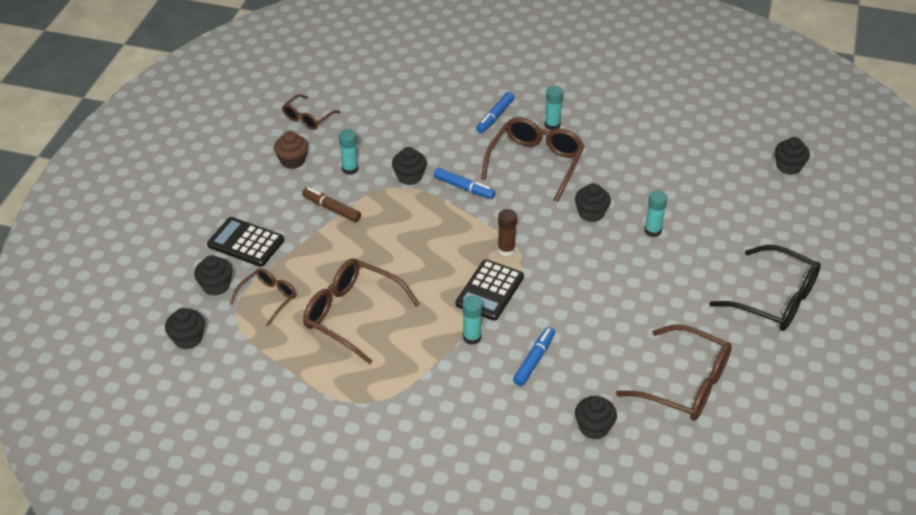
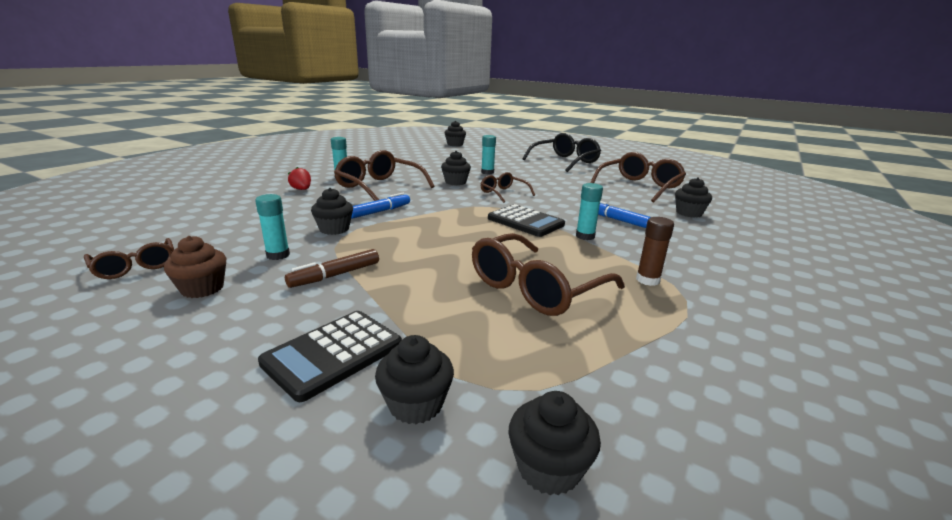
camera: 75 degrees left, 20 degrees down
(268, 298) = (476, 348): brown glasses -> brown glasses (503, 193)
(495, 117) = (302, 189): blue marker -> red strawberry
(506, 250) = (476, 209): brown glue stick -> brown glue stick (647, 280)

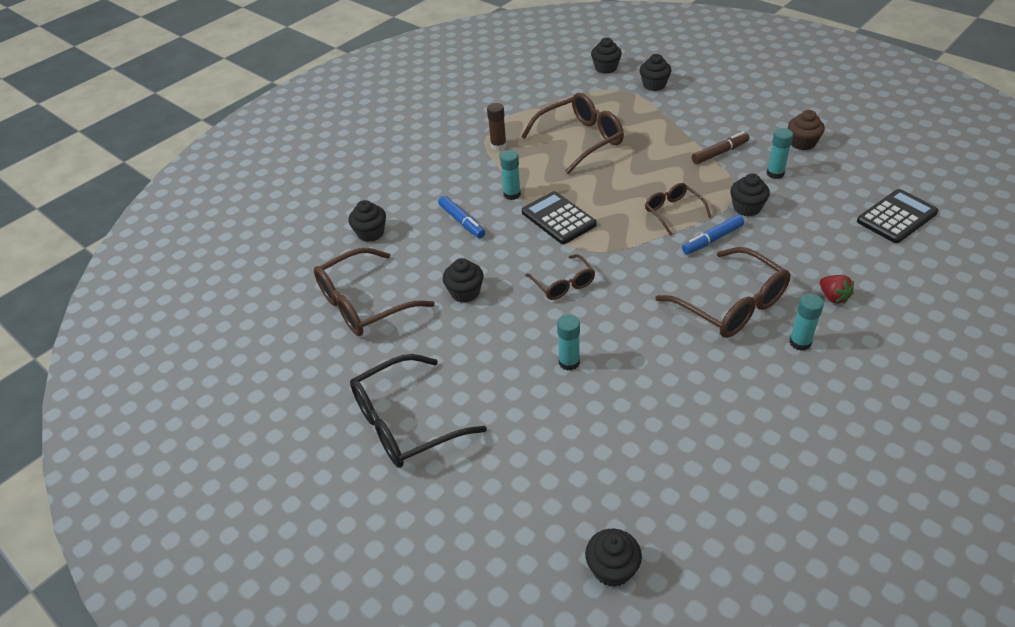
camera: 165 degrees left, 20 degrees up
(135, 267) = (871, 162): brown glasses -> brown glasses (673, 212)
(333, 354) = (697, 104): black calculator -> black calculator (896, 217)
(455, 182) = (624, 321): black cupcake -> black cupcake (465, 292)

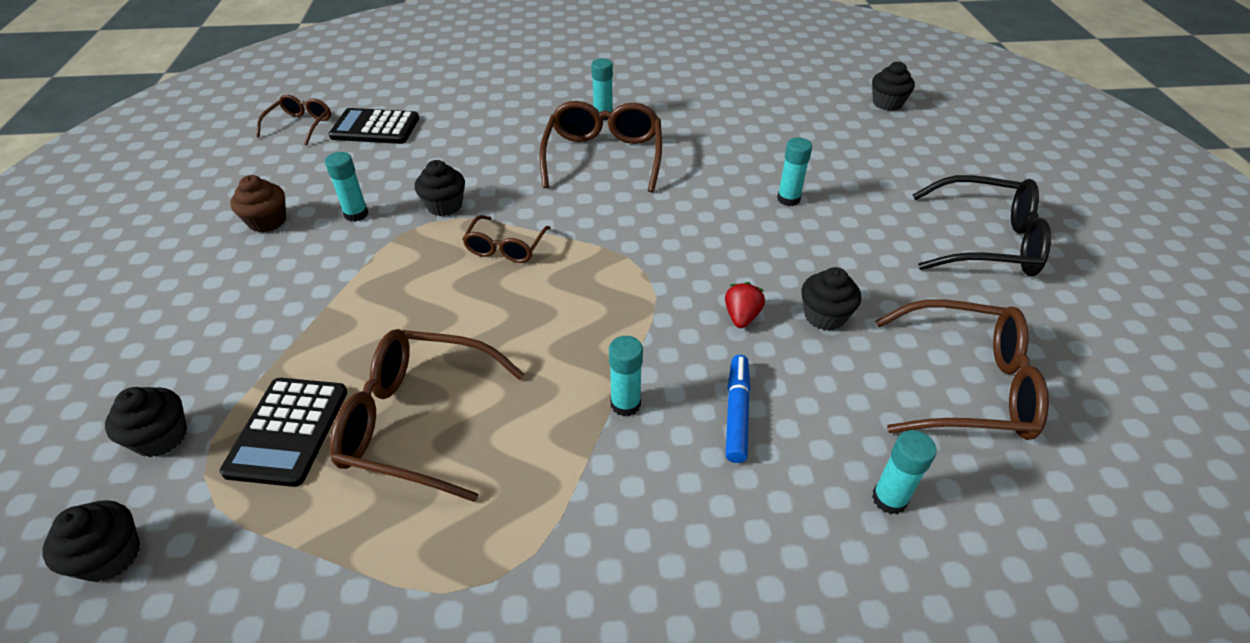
camera: 140 degrees left, 0 degrees up
(370, 233) = (889, 499): black cupcake -> turquoise glue stick
(498, 145) = (525, 520): brown glue stick -> none
(558, 218) = (619, 326): black calculator -> black calculator (288, 431)
(563, 284) = (712, 256): brown glasses -> brown glasses (300, 125)
(712, 239) = (524, 203): blue marker -> none
(720, 153) = (342, 270): brown marker -> none
(833, 297) = (530, 120): red strawberry -> red strawberry (741, 317)

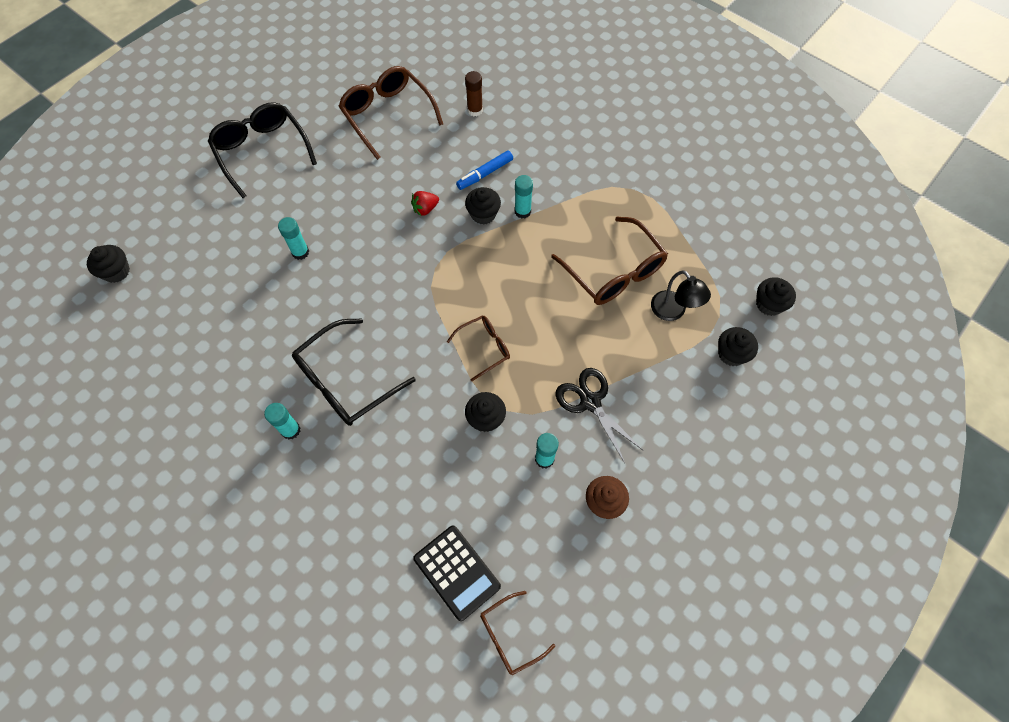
camera: 135 degrees left, 20 degrees up
(288, 431) = (673, 312): black calculator -> black lamp
(340, 276) = (590, 402): none -> black scissors
(603, 156) = (345, 381): brown glasses -> black glasses
(824, 316) = (391, 180): black cupcake -> black cupcake (483, 214)
(889, 499) = (475, 110): turquoise glue stick -> brown glue stick

